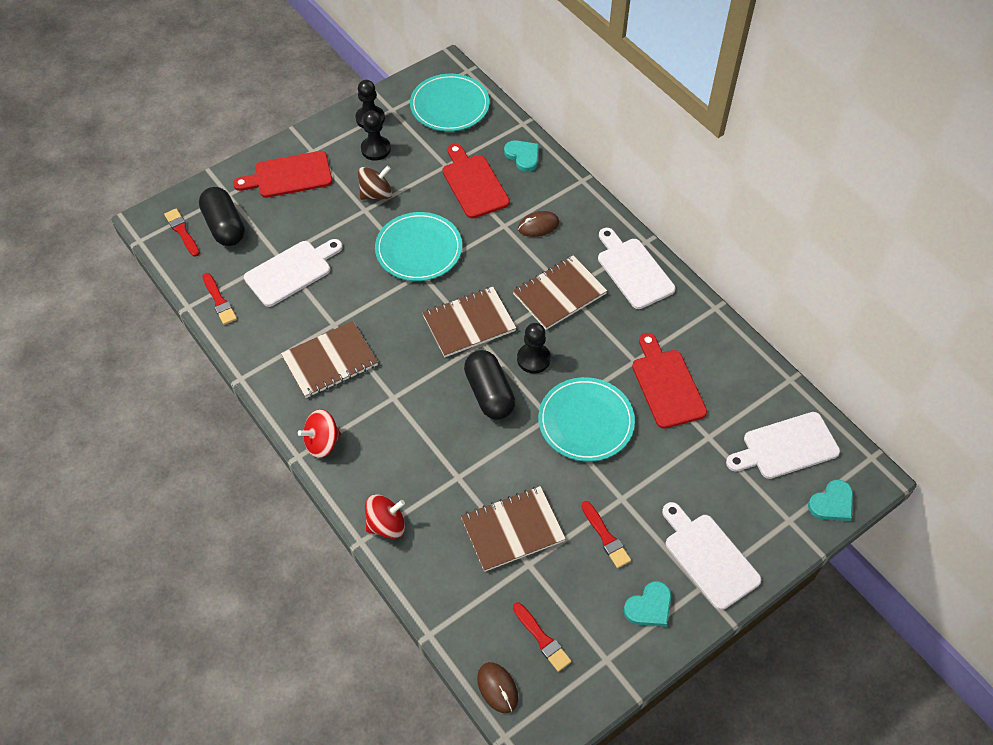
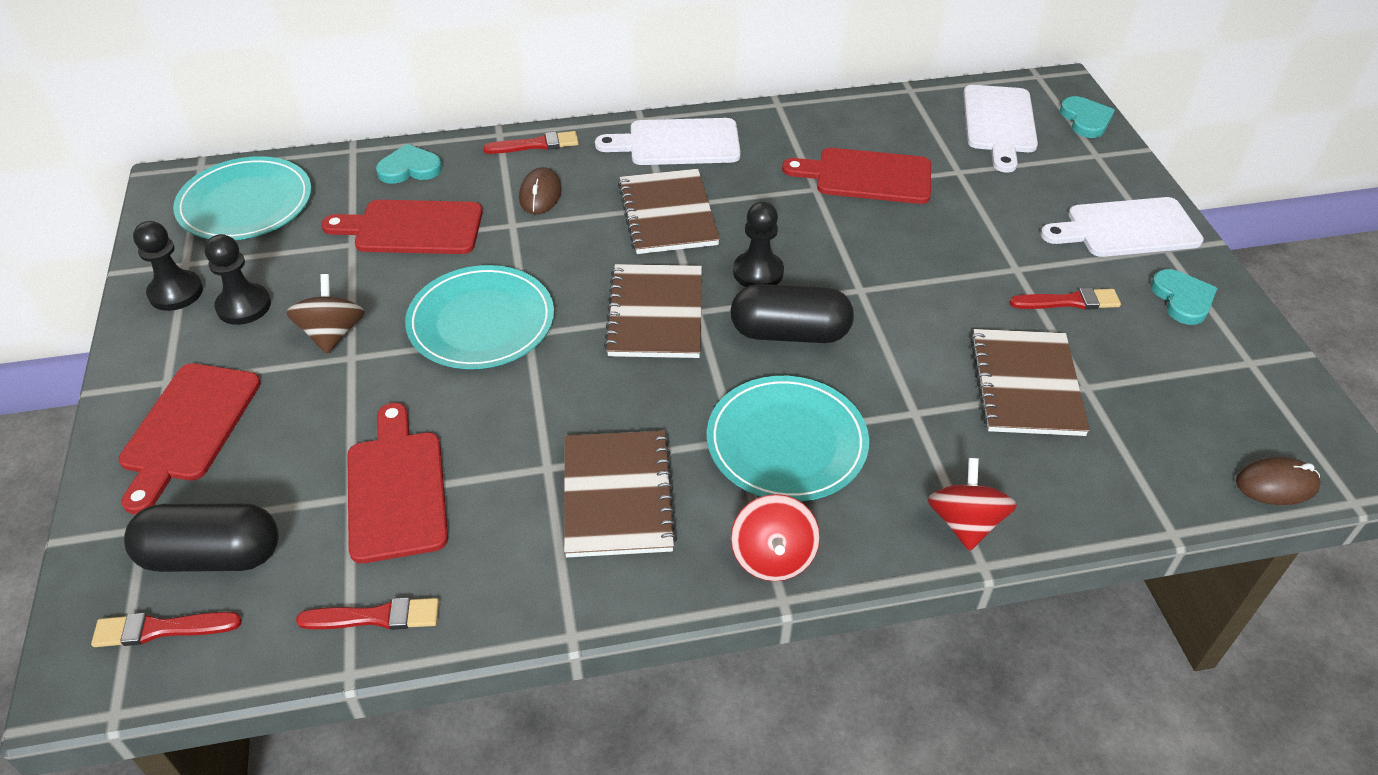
camera: 65 degrees left, 10 degrees down
(291, 271) = (397, 489): white cutting board -> red cutting board
(542, 639) = (1207, 412): red brush -> red brush (536, 145)
(586, 421) = (885, 259): turquoise plate -> turquoise plate (786, 442)

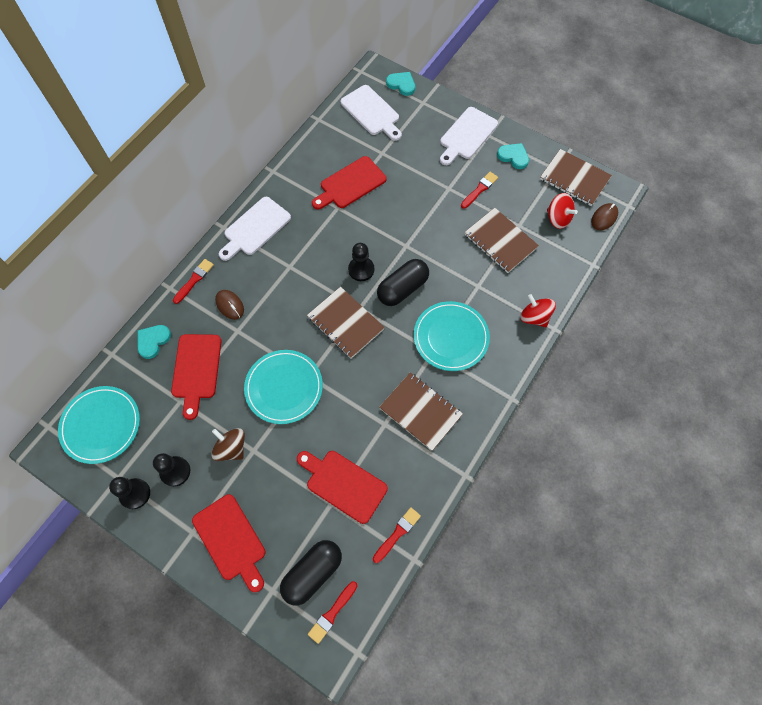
camera: 45 degrees left, 20 degrees up
(412, 228) = (196, 370): red cutting board -> red cutting board turned 45 degrees counterclockwise
(668, 214) = (294, 270): brown notebook -> brown notebook (574, 179)
(773, 557) = (493, 386): red spinning top -> red spinning top (558, 218)

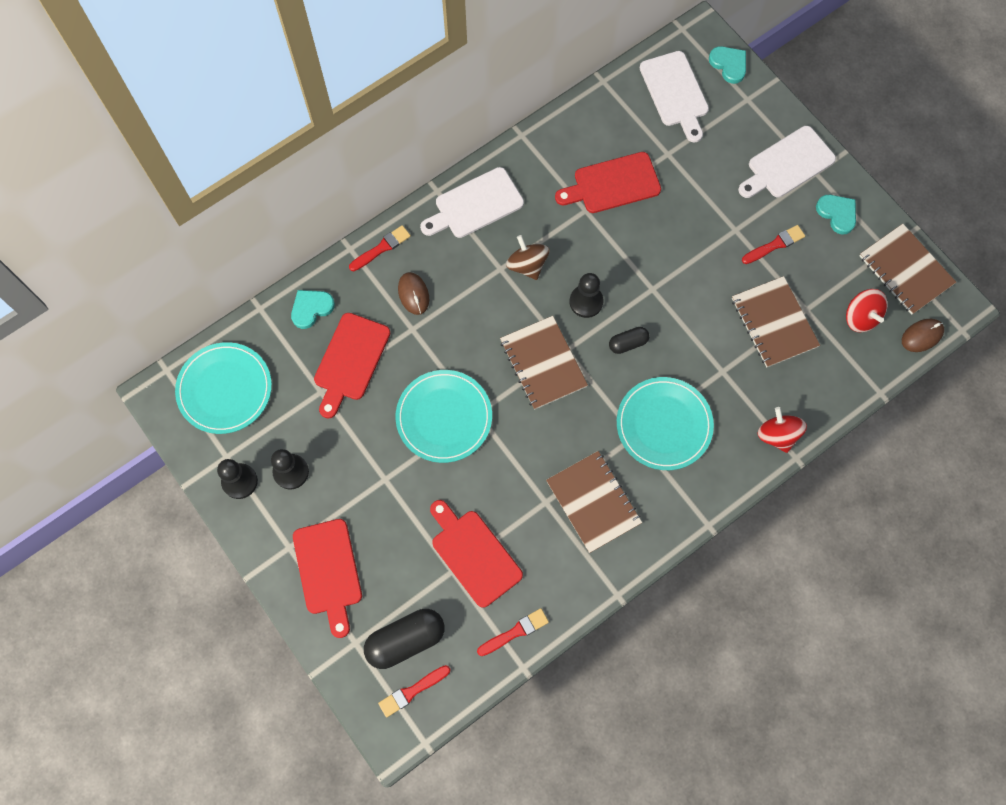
camera: 20 degrees right, 5 degrees up
(231, 448) = (361, 467): brown spinning top -> brown spinning top (527, 265)
(402, 288) = (628, 343): black capsule -> black capsule, size x0.54

